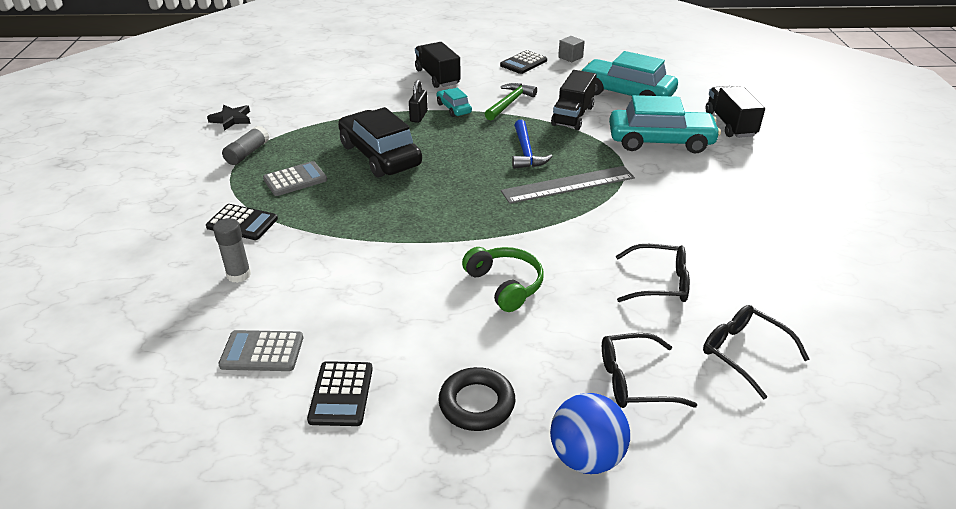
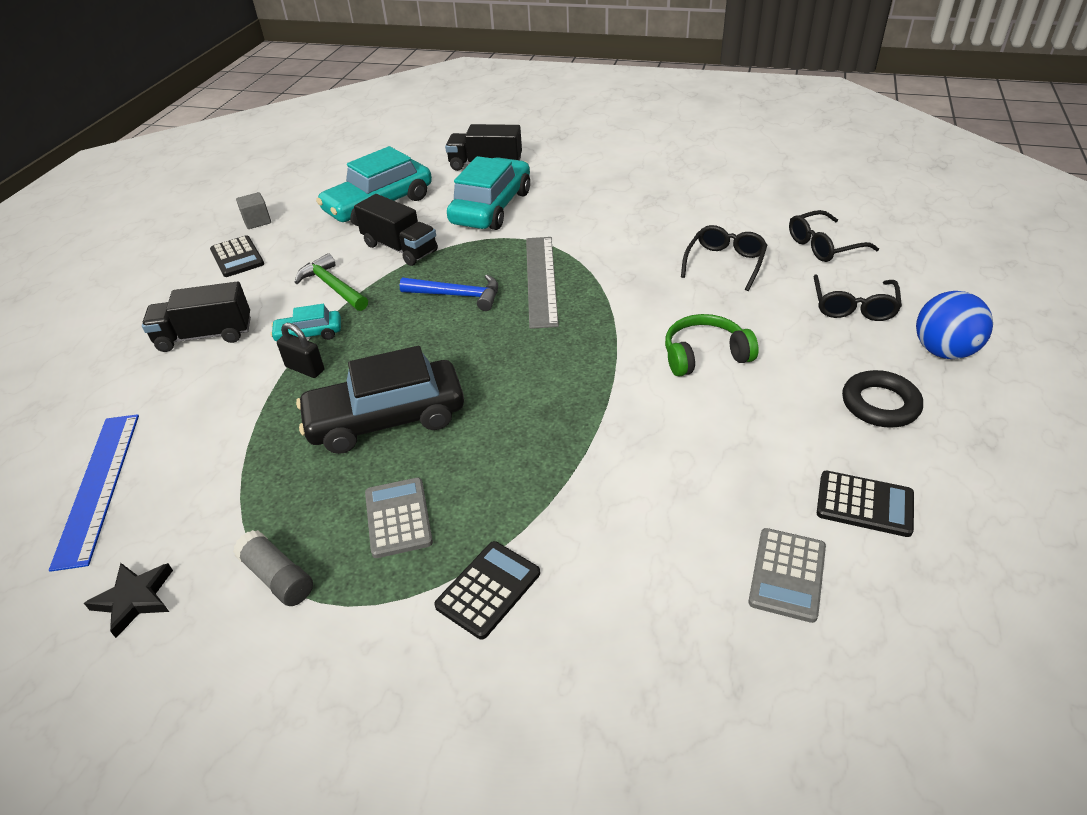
camera: 70 degrees left, 5 degrees up
(239, 275) = (619, 597): grey glue stick -> none
(305, 87) = (99, 486): none -> blue ruler

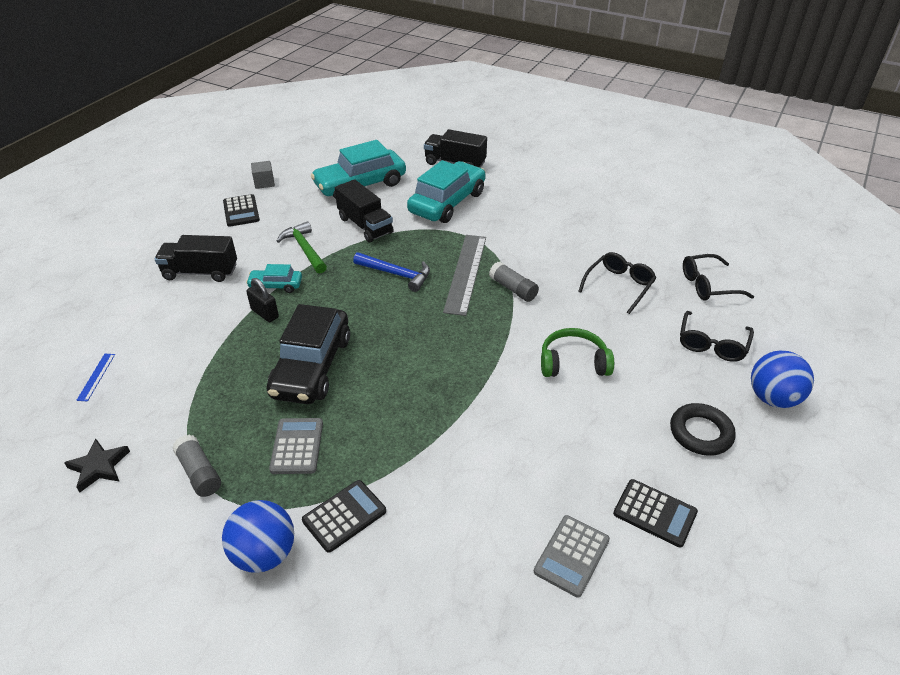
camera: 10 degrees right, 0 degrees up
(99, 486) = (96, 377): blue ruler -> blue ruler, size x0.44
(386, 419) = (312, 366): black car -> black car turned 75 degrees counterclockwise
(398, 660) = (264, 554): none -> blue ball
(603, 288) = (513, 289): none -> grey glue stick

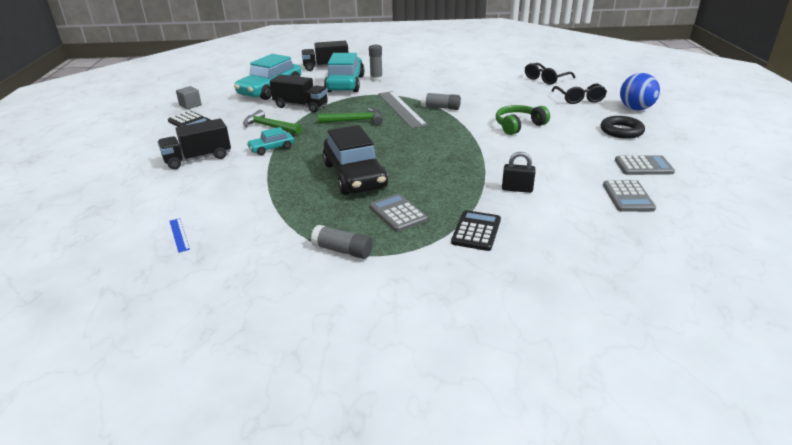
camera: 30 degrees left, 10 degrees down
(99, 467) = (252, 278): black star -> none
(264, 554) = (448, 268): blue ball -> none
(265, 313) = (282, 163): black padlock -> black padlock (517, 189)
(397, 274) = (355, 121): blue hammer -> green hammer
(490, 206) = (376, 79): none -> grey glue stick
(619, 286) = (500, 91): black glasses -> none
(654, 513) = (643, 166): black calculator -> grey calculator

